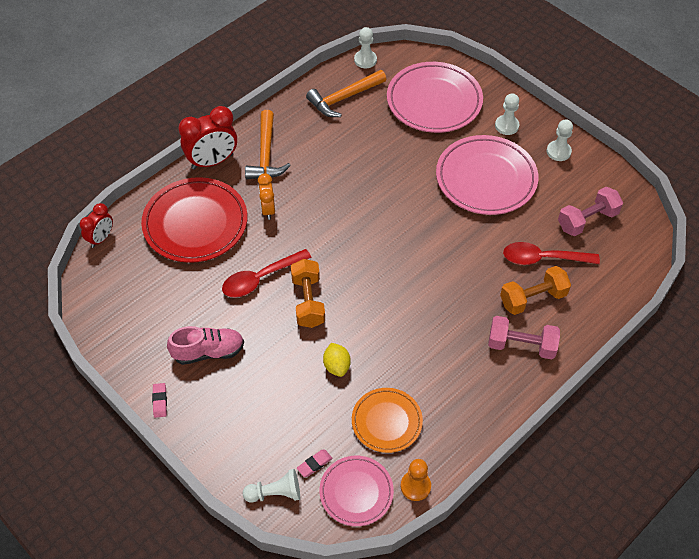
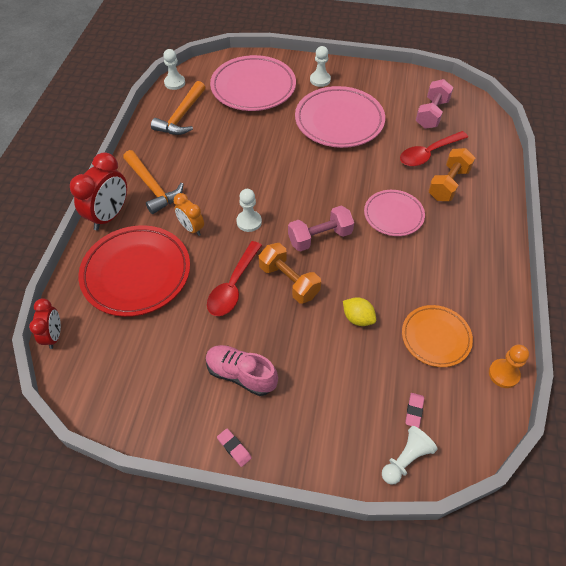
camera: 35 degrees left, 0 degrees up
(208, 352) = (241, 374): pink shoe -> pink shoe turned 105 degrees counterclockwise
(356, 492) = (466, 411): pink plate -> pink plate (393, 215)
(521, 345) = (472, 221): pink dumbbell -> pink dumbbell (320, 237)
(558, 151) = (370, 80): white pawn -> white pawn (249, 222)

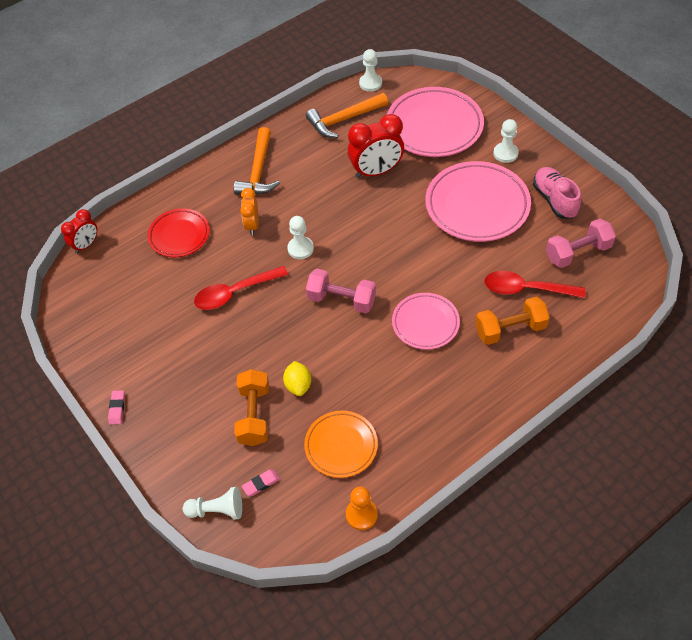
camera: 45 degrees right, 0 degrees up
(109, 216) = (205, 176): red clock -> red clock (376, 171)
(136, 273) = (179, 235): red plate -> red plate, size x0.59
(241, 374) = (172, 362): pink shoe -> pink shoe (554, 200)
(289, 281) = (279, 318): orange dumbbell -> orange dumbbell (254, 415)

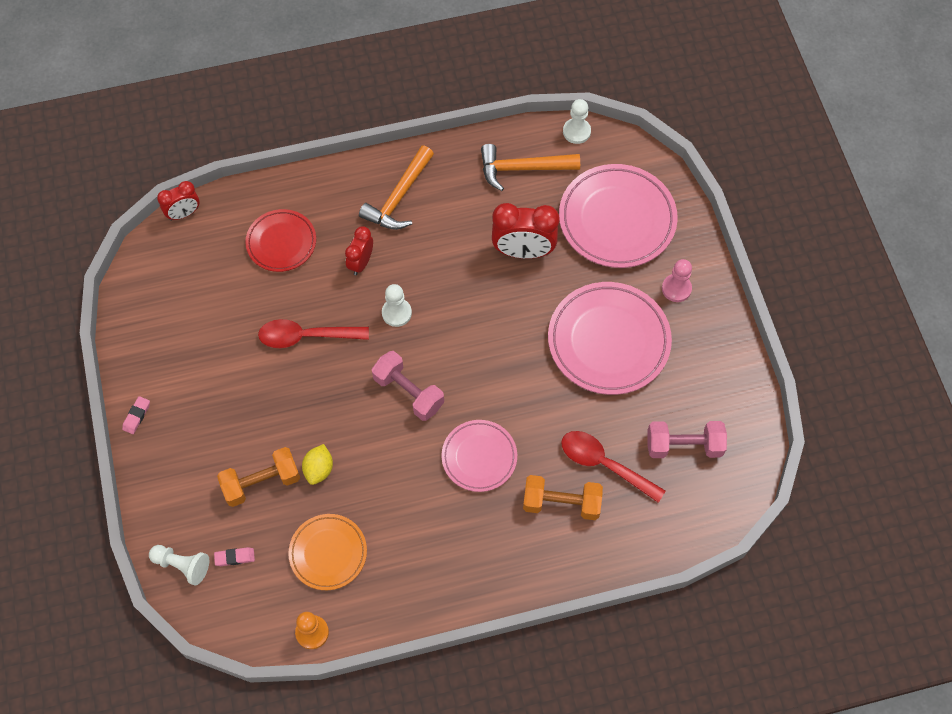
camera: 20 degrees right, 10 degrees up
(252, 225) = (361, 262): orange clock -> red clock
(254, 415) = (261, 482): orange dumbbell -> orange dumbbell turned 45 degrees clockwise
(505, 153) = (676, 288): white pawn -> pink pawn
(554, 200) = (696, 370): pink shoe -> none

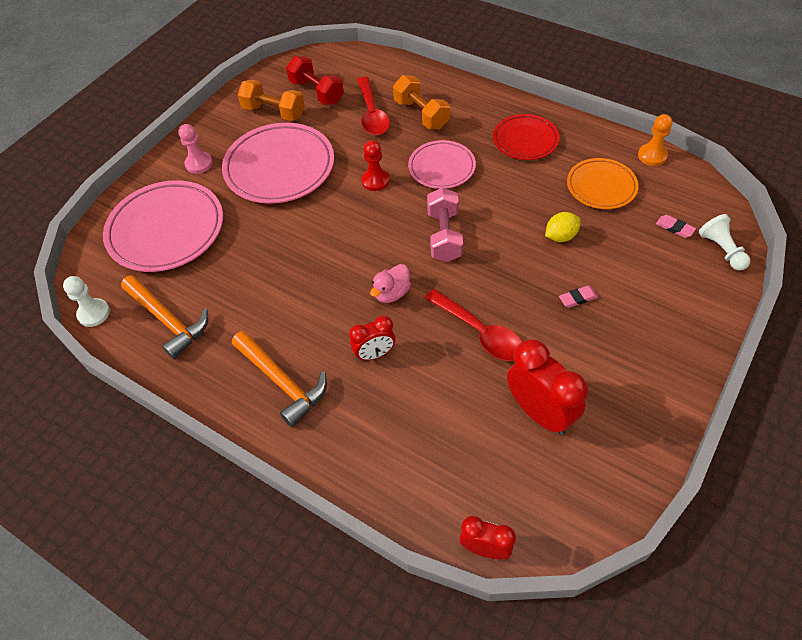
camera: 130 degrees left, 10 degrees down
(136, 416) = (685, 382): pink eraser -> pink eraser (577, 298)
(261, 482) = (613, 258): orange dumbbell -> orange dumbbell (274, 112)
(281, 242) = (421, 430): red plate -> red plate (525, 140)
(396, 313) = (391, 293): white pawn -> pink duck
(399, 197) = (282, 382): orange hammer -> orange hammer turned 60 degrees clockwise
(518, 396) = (375, 180): none -> red pawn
(523, 251) = (252, 261): red clock -> red clock (539, 412)
(684, 445) = (316, 92): pink dumbbell -> red dumbbell

